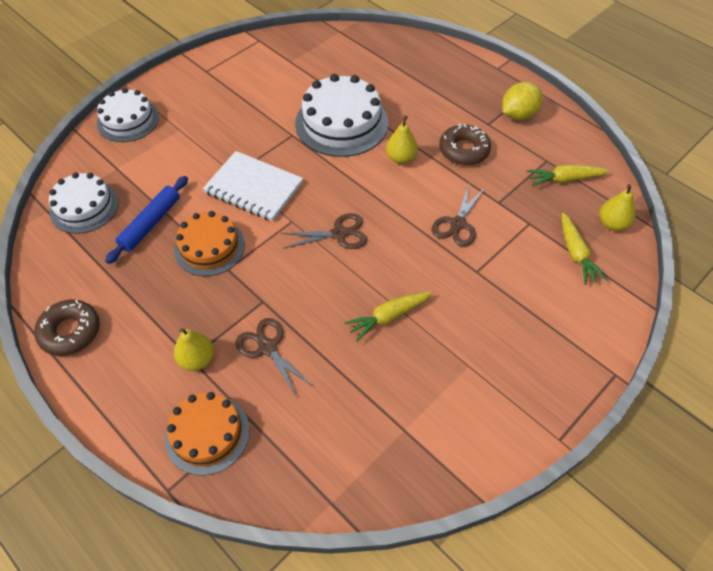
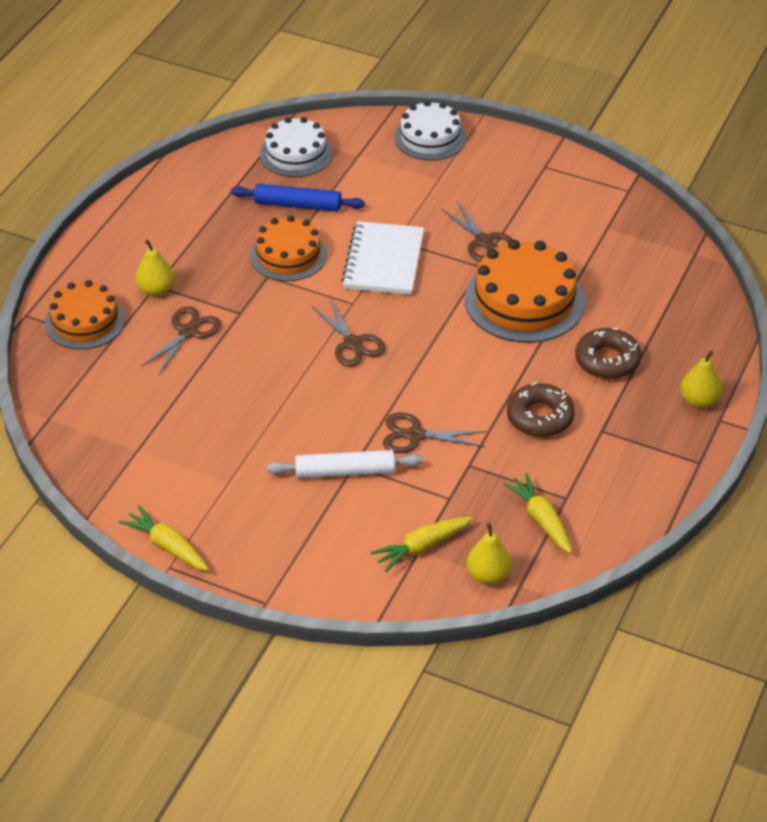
camera: 70 degrees right, 10 degrees down
(70, 331) = (151, 201): brown donut -> brown donut (607, 360)
(266, 125) = (483, 241): none -> brown scissors
(341, 123) = (524, 300): white cake -> orange cake
(388, 317) = (261, 408): yellow carrot -> yellow carrot (167, 546)
(401, 158) = (494, 365): yellow pear -> yellow pear (699, 401)
(482, 279) = (345, 472): none -> white rolling pin
(518, 115) = (636, 456): yellow lemon -> none

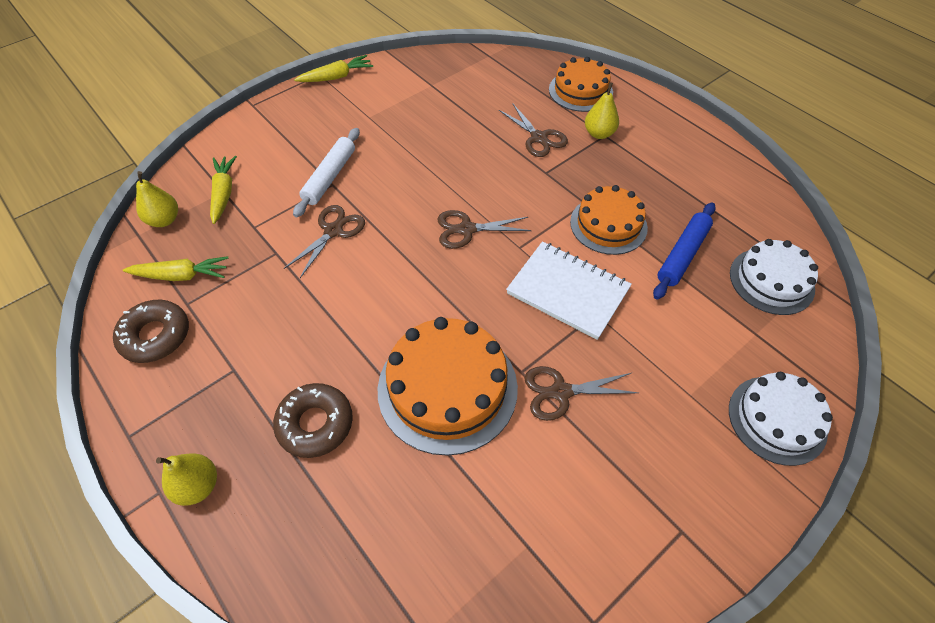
camera: 115 degrees right, 10 degrees up
(540, 417) = (287, 327): brown donut -> brown donut (155, 336)

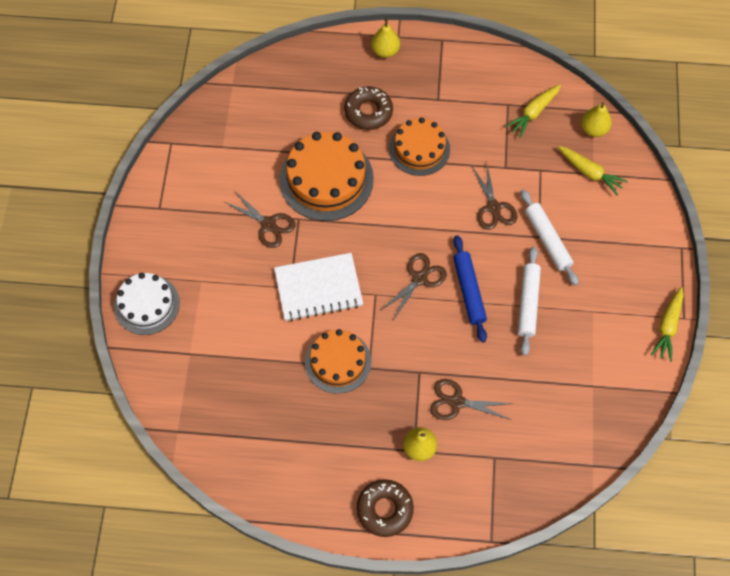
camera: 135 degrees right, 10 degrees up
(155, 336) = (497, 79): brown donut -> brown donut (384, 509)
(406, 152) = (528, 303): none -> white rolling pin
(560, 392) = (268, 225): brown scissors -> brown scissors turned 90 degrees clockwise
(580, 91) = (478, 488): orange cake -> orange cake (419, 149)
(682, 255) = (272, 378): blue rolling pin -> blue rolling pin (469, 291)
(771, 281) = (203, 405): white cake -> none

